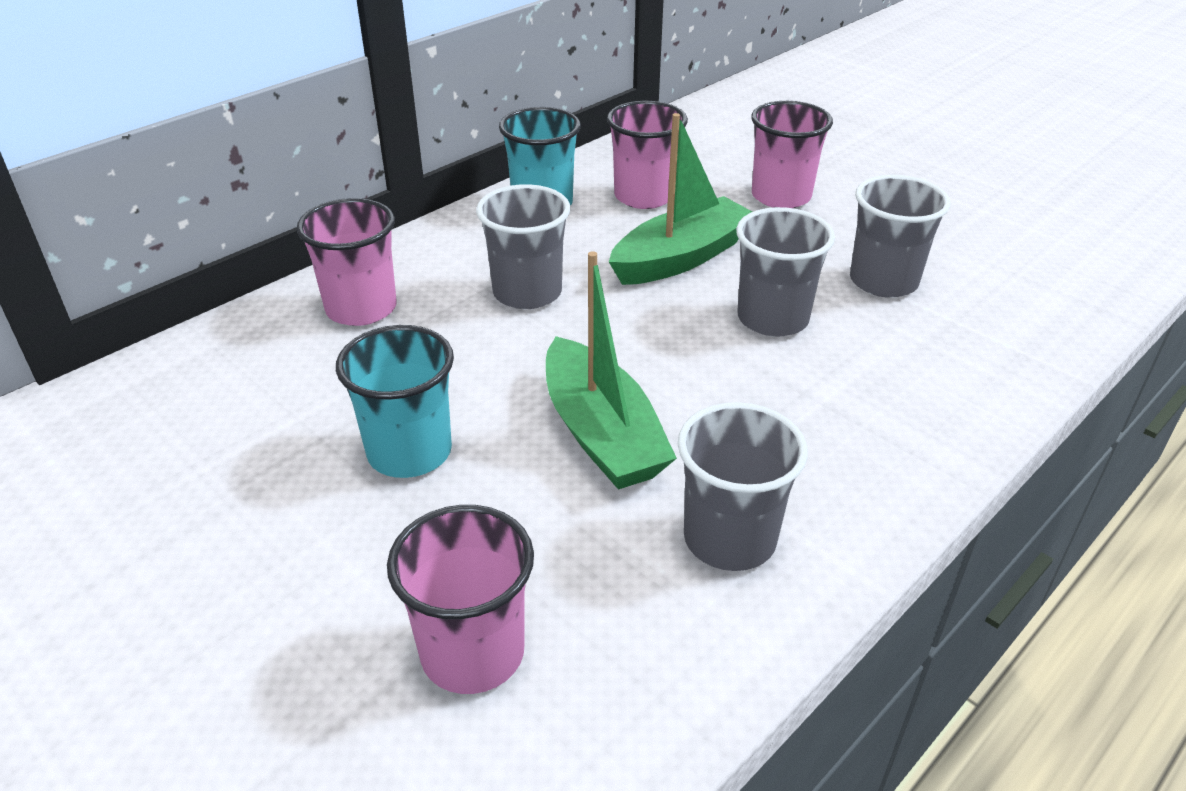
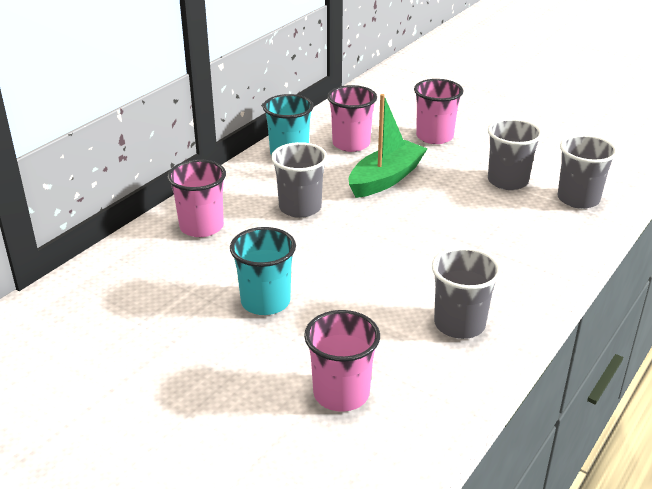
camera: 10 degrees left, 5 degrees down
(601, 434) = (372, 280): green boat -> none
(772, 319) = (450, 208): grey cup -> grey cup (578, 199)

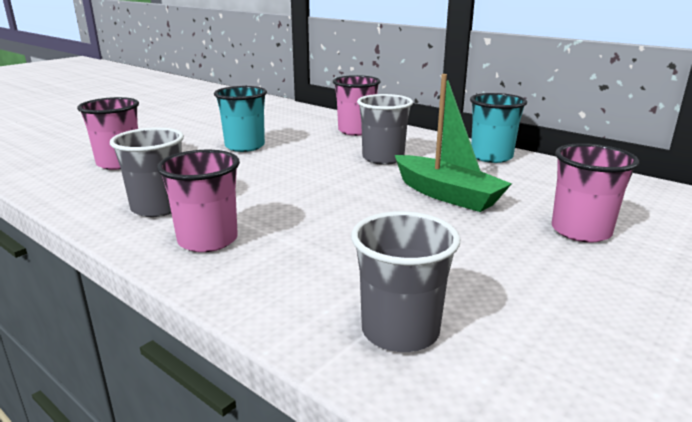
camera: 95 degrees right, 10 degrees down
(351, 144) = (529, 182): pink cup -> pink cup (208, 240)
(507, 181) = (454, 271): grey cup -> none

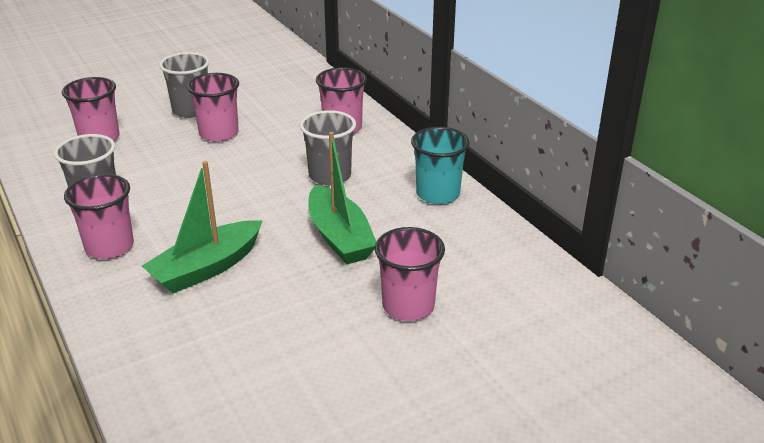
camera: 20 degrees right, 10 degrees up
(245, 146) = (219, 133): turquoise cup -> pink cup
(341, 238) = (206, 268): none -> green boat
(400, 331) = (173, 360): grey cup -> grey cup (191, 110)

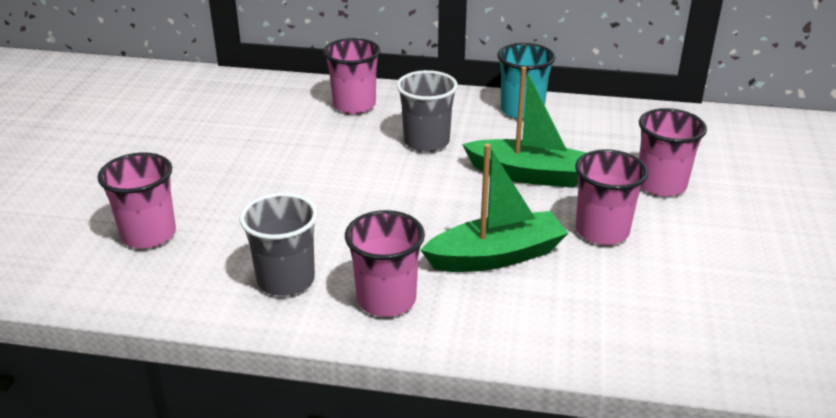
camera: 50 degrees left, 0 degrees up
(191, 110) = (186, 162): grey cup -> none
(206, 268) = (496, 256): green boat -> green boat turned 105 degrees counterclockwise
(219, 133) = (261, 164): pink cup -> pink cup (602, 231)

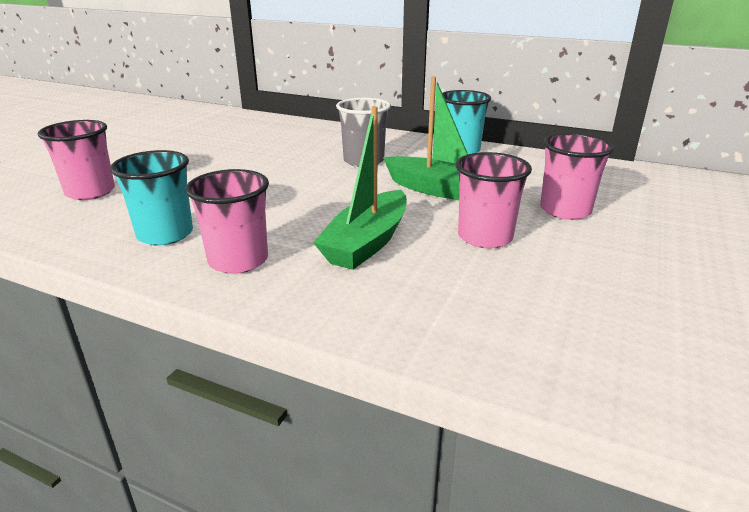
camera: 15 degrees right, 5 degrees down
(286, 280) = (165, 234): grey cup -> turquoise cup
(354, 105) = (323, 136): pink cup -> none
(496, 256) = (367, 242): green boat -> green boat turned 120 degrees clockwise

